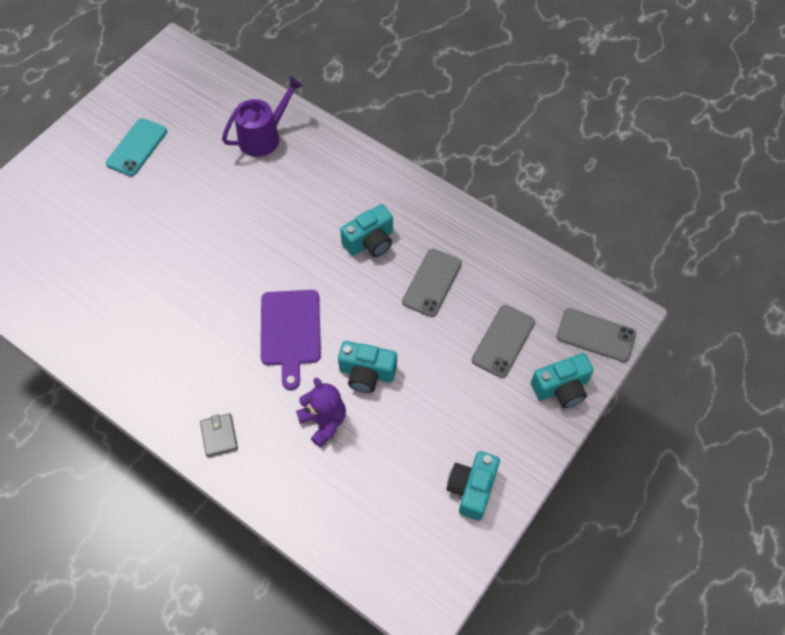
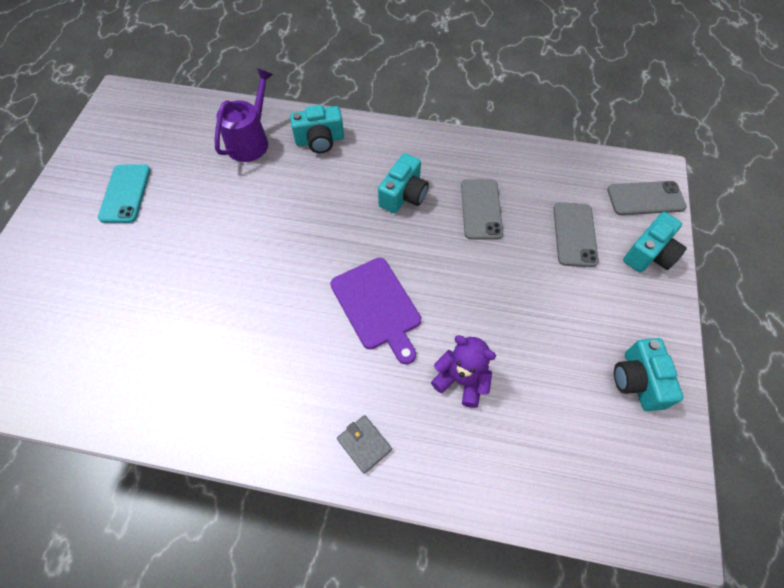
camera: 25 degrees left, 0 degrees up
(366, 373) = (473, 315): turquoise camera -> turquoise camera (320, 140)

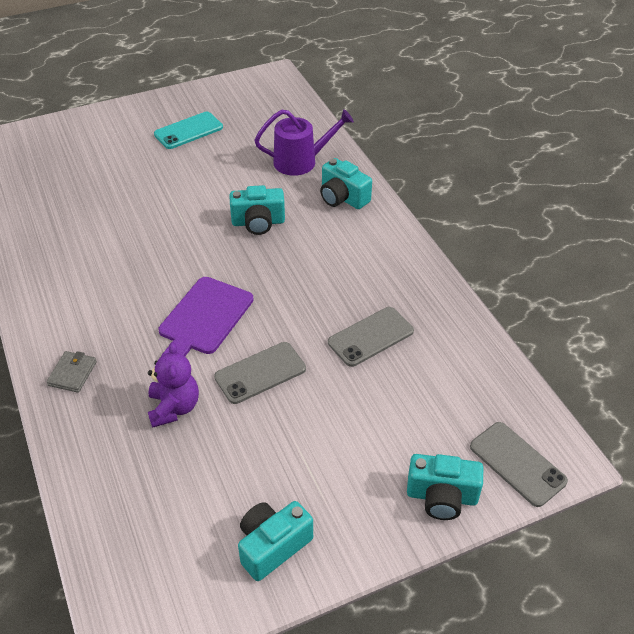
camera: 55 degrees right, 15 degrees down
(404, 195) = (335, 278): turquoise camera -> turquoise camera (258, 222)
(574, 234) = (408, 421): grey phone -> grey phone (260, 373)

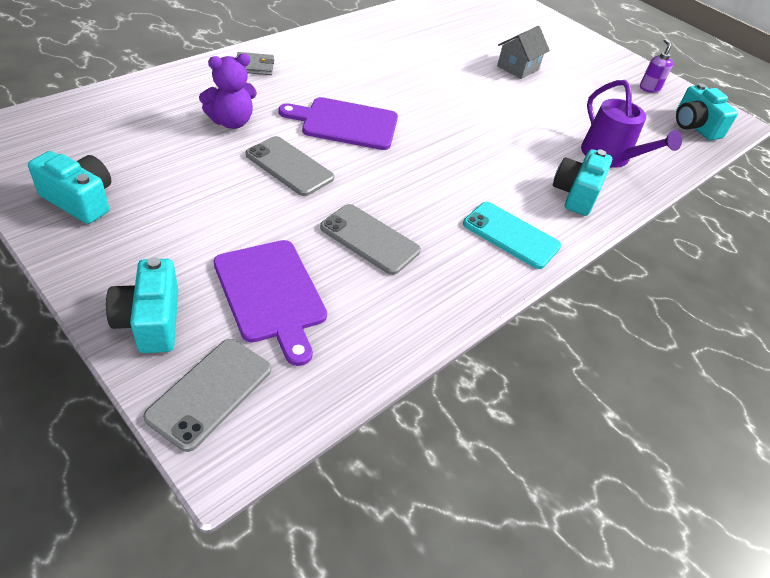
camera: 65 degrees right, 0 degrees up
(151, 172) = (517, 68): none -> grey house
(188, 131) = (593, 80): turquoise phone -> turquoise phone (511, 235)
(213, 103) = (649, 88): none -> purple soap dispenser
(258, 222) = (494, 139): turquoise camera -> turquoise camera (694, 126)
(423, 412) = (271, 294): none -> purple cutting board

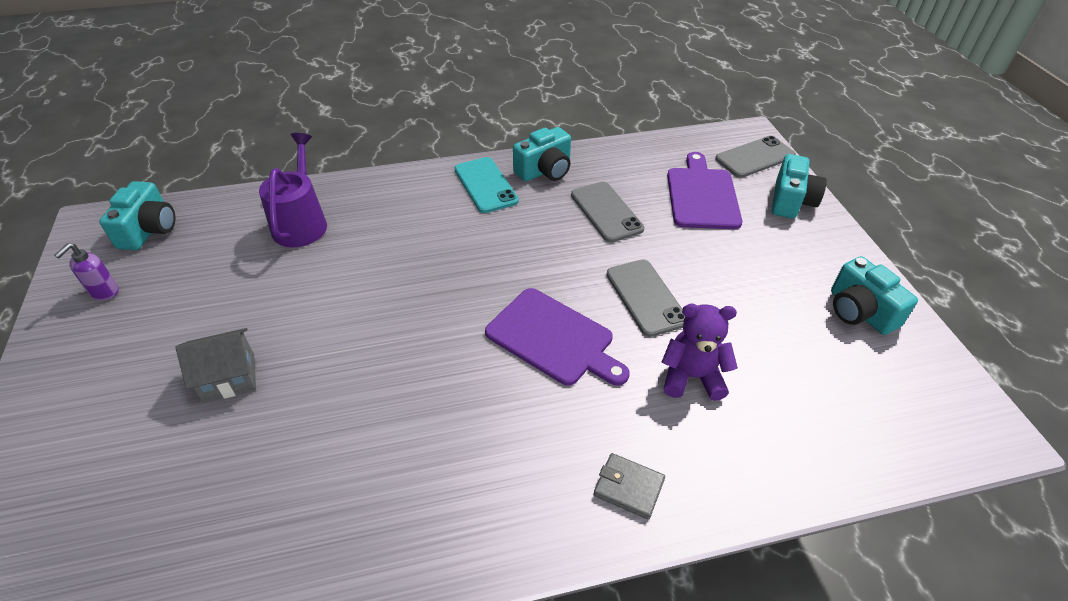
camera: 145 degrees left, 0 degrees up
(576, 194) = (387, 200): turquoise camera -> turquoise camera (545, 171)

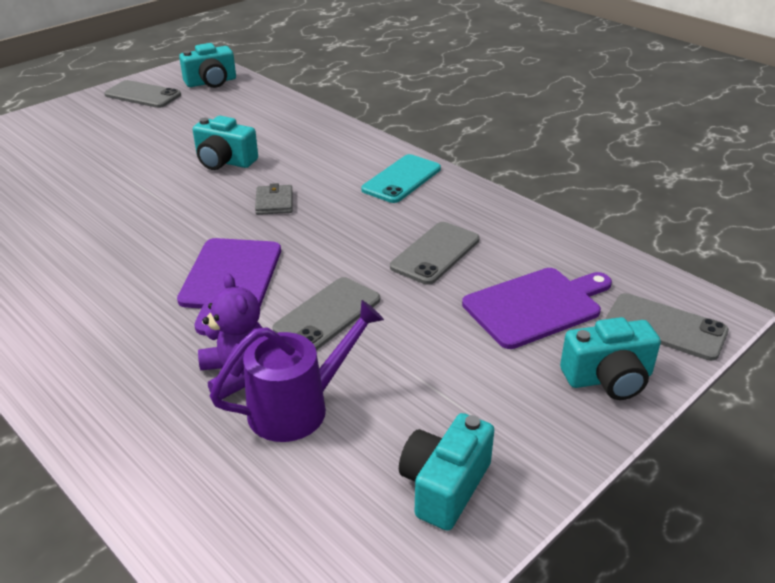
camera: 60 degrees right, 10 degrees down
(104, 292) = (143, 95): purple soap dispenser -> grey phone
(229, 378) = (96, 163): grey house -> none
(301, 223) = (268, 125): purple watering can -> purple watering can (297, 408)
(545, 171) = (460, 200): turquoise camera -> turquoise camera (224, 161)
(628, 487) = (80, 372): grey wallet -> grey wallet (274, 202)

